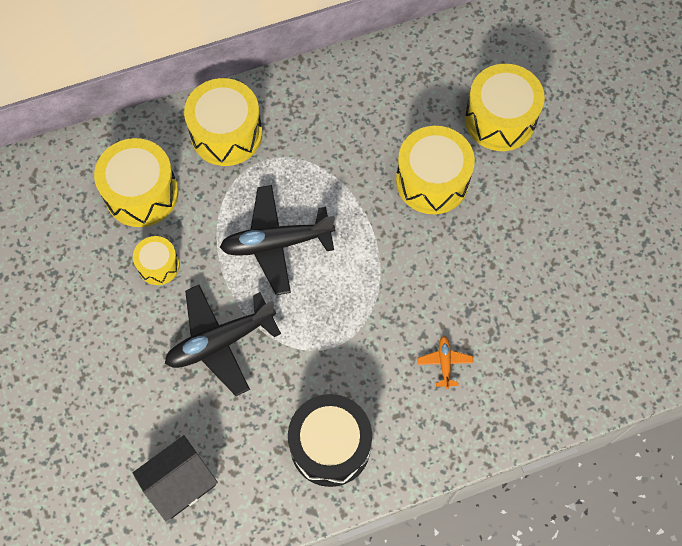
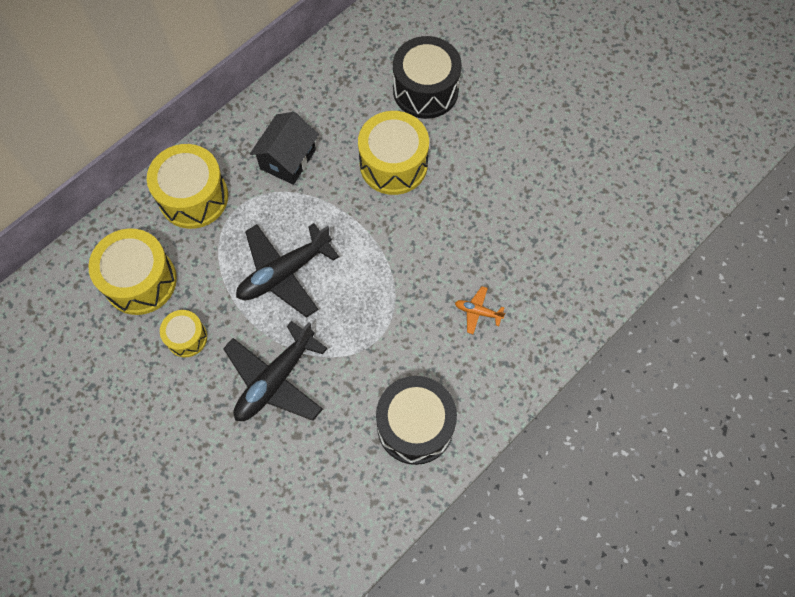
camera: 25 degrees left, 0 degrees up
(180, 483) = (299, 520): black house -> black house (288, 159)
(444, 363) = (477, 312): orange plane -> orange plane turned 45 degrees counterclockwise
(500, 119) = (425, 90): yellow drum -> black drum

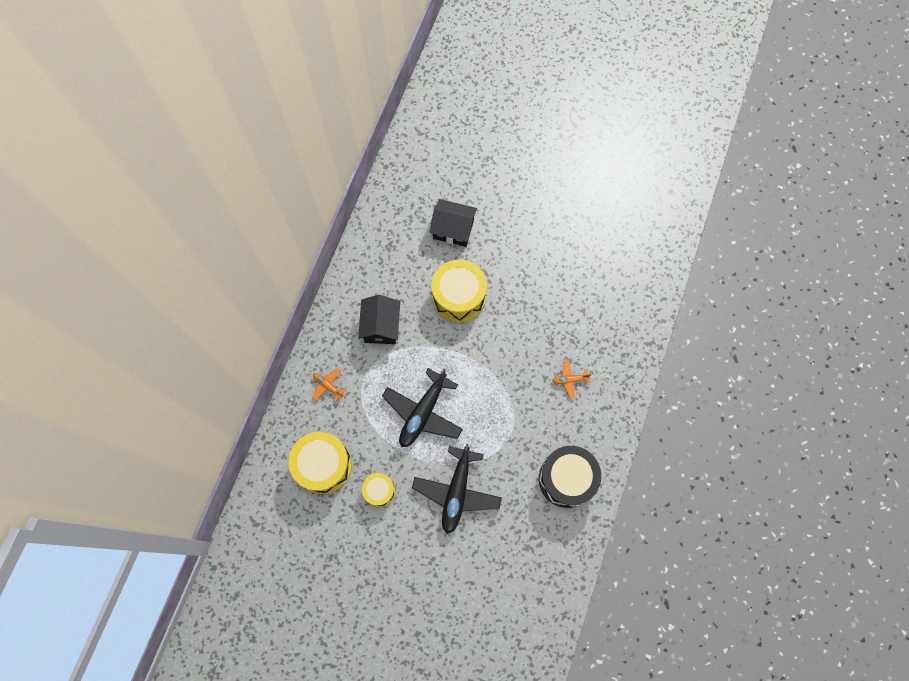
camera: 25 degrees left, 5 degrees up
(193, 197) = (328, 385): yellow drum -> orange plane
(425, 90) = (453, 229): black drum -> black house

